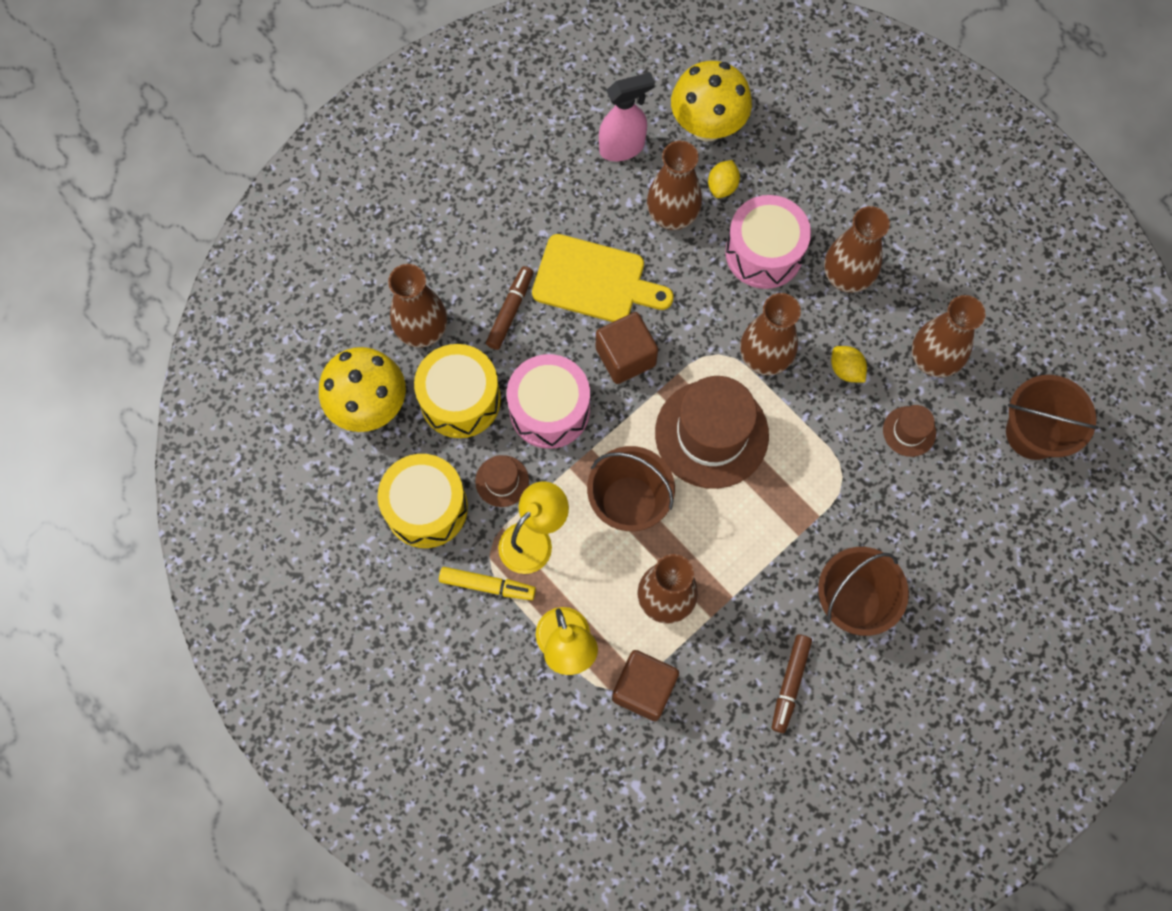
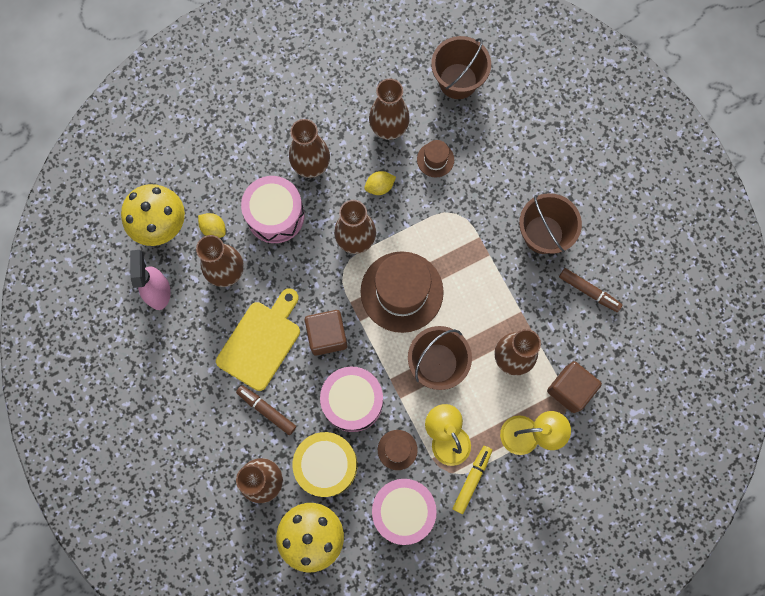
camera: 75 degrees left, 5 degrees up
(426, 508) = (403, 510): yellow drum -> pink drum

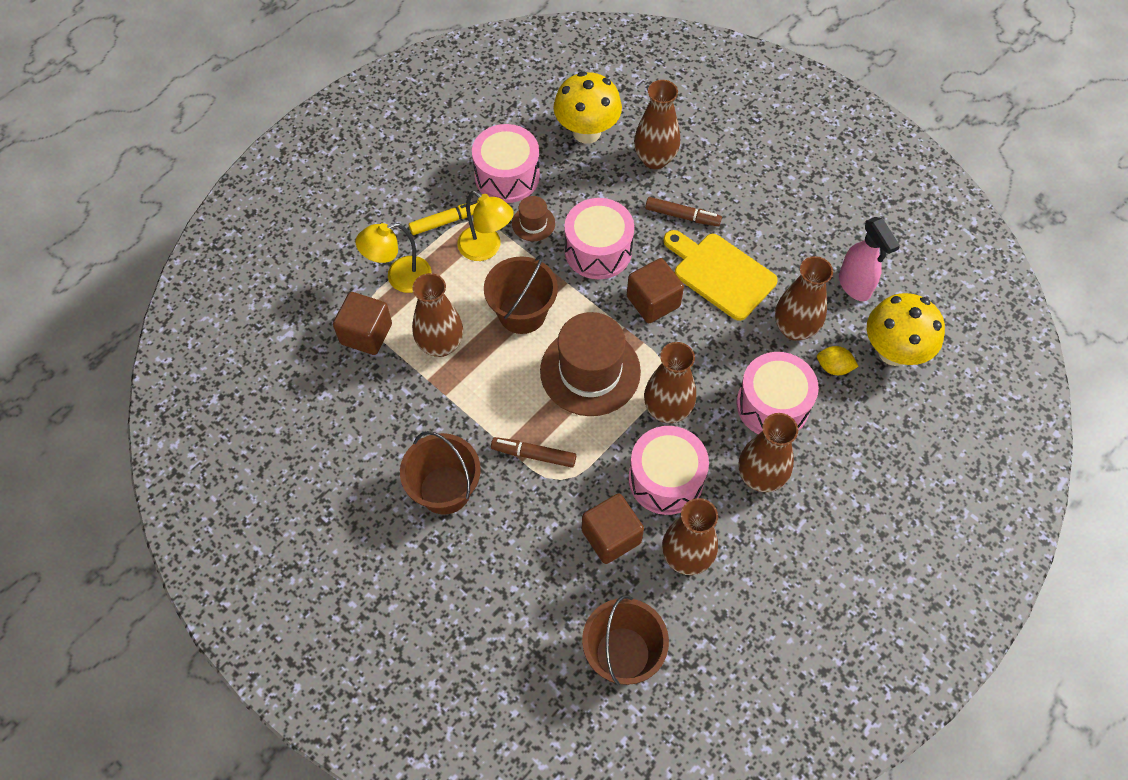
camera: 160 degrees right, 15 degrees down
(261, 342) = (720, 274): yellow cutting board -> yellow cutting board turned 120 degrees clockwise
(326, 465) = (599, 189): yellow drum -> none
(379, 187) = (665, 479): yellow lemon -> pink drum
(435, 159) = (611, 536): brown hat -> brown cube
(472, 479) = (446, 221): yellow marker -> yellow marker turned 120 degrees counterclockwise
(589, 291) = (371, 442): brown marker -> brown marker (534, 455)

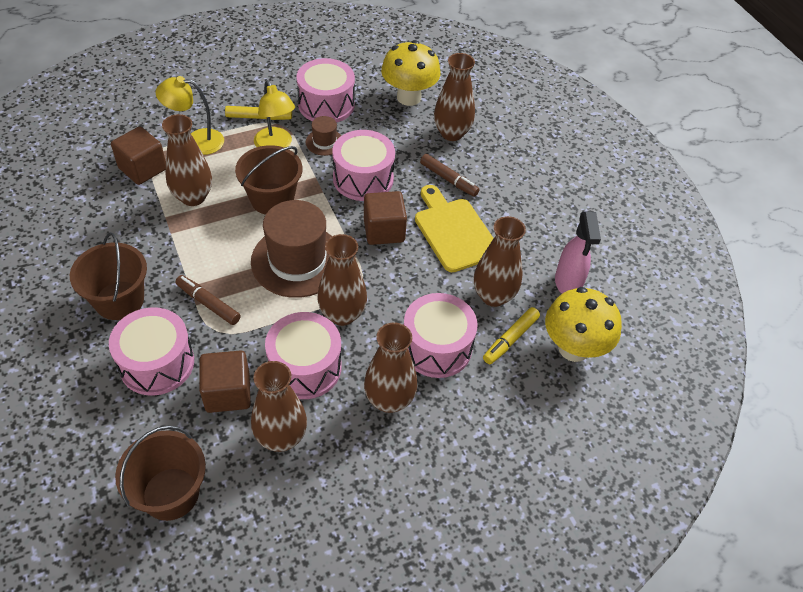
camera: 20 degrees right, 10 degrees down
(526, 537) = (157, 363): none -> pink drum
(833, 367) = (510, 339): yellow lemon -> yellow marker

